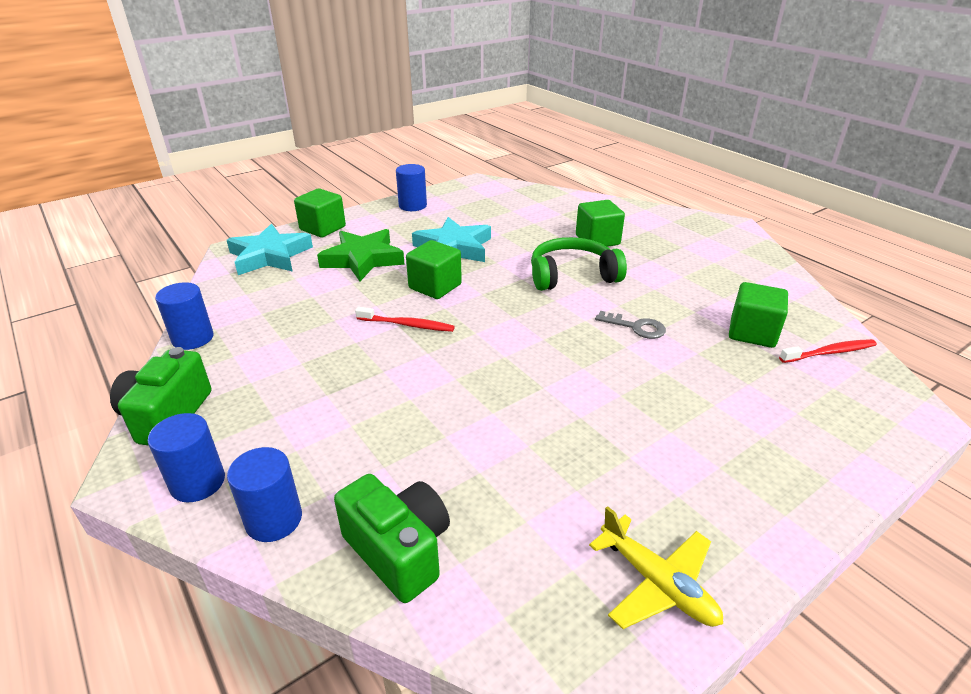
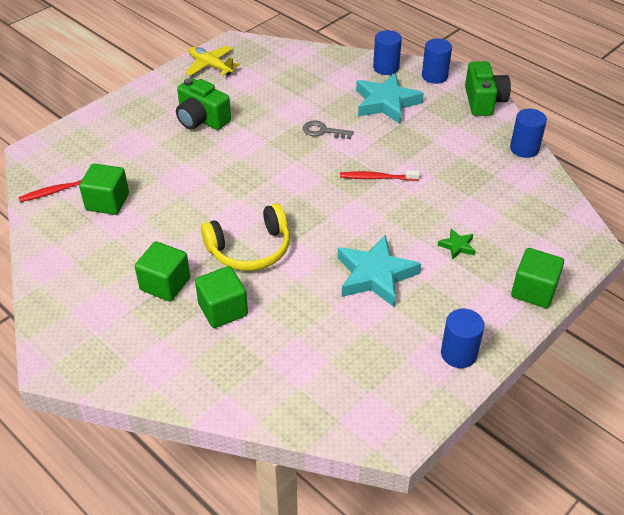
camera: 170 degrees right, 10 degrees up
(270, 256) = (549, 239): turquoise star -> turquoise star (386, 103)
(363, 259) = (457, 246): green star -> green star, size x0.46
(399, 550) = (323, 64): green camera -> green camera (202, 119)
(435, 286) = (372, 219): green cube -> green cube (165, 284)
(572, 275) = (250, 249): green headphones -> yellow headphones
(636, 327) = (198, 196): grey key -> grey key (323, 131)

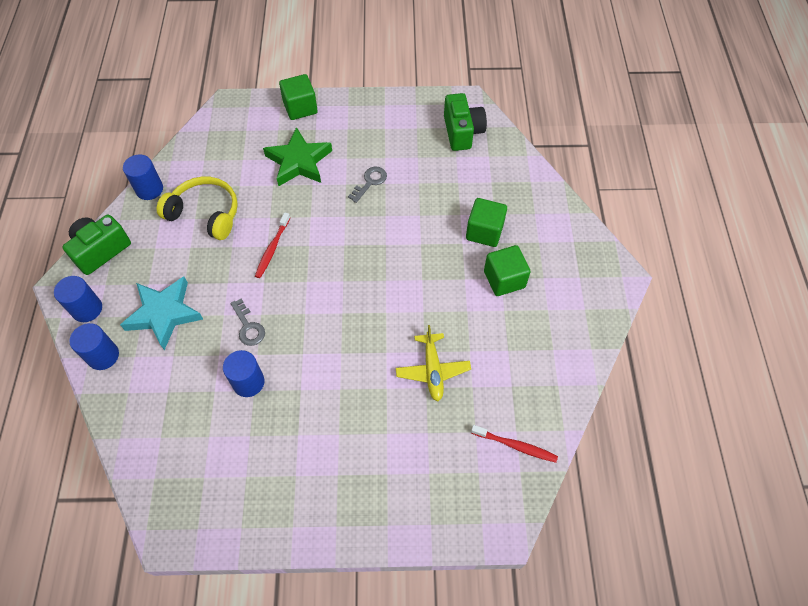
camera: 135 degrees left, 15 degrees up
(107, 202) = (484, 395): green cube -> none
(202, 119) = (322, 432): green camera -> green camera (462, 132)
(210, 66) = (232, 512): yellow plane -> yellow plane (432, 370)
(250, 249) = (423, 261): yellow headphones -> yellow headphones (205, 213)
(375, 275) = (370, 182): turquoise star -> grey key
(377, 178) = (272, 248): red toothbrush -> red toothbrush turned 60 degrees clockwise
(457, 246) = (299, 162): green star -> green star, size x2.19
(458, 353) = (386, 110): blue cylinder -> blue cylinder (248, 382)

